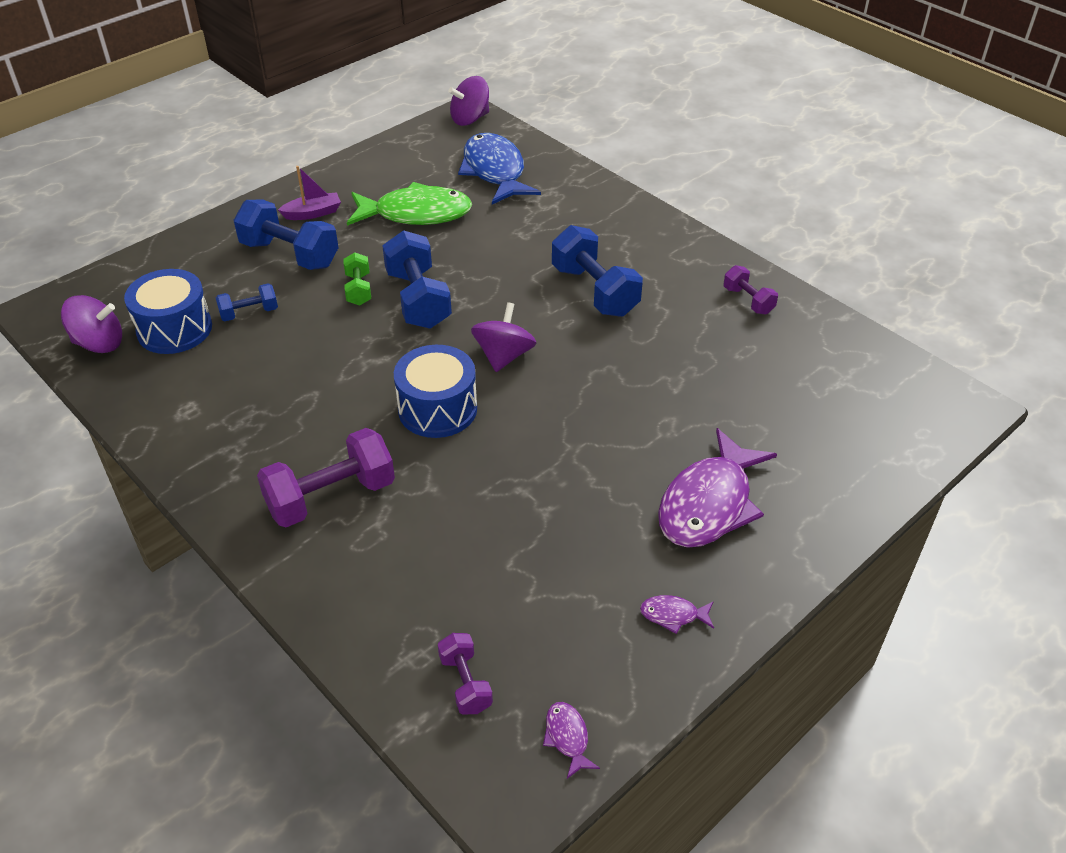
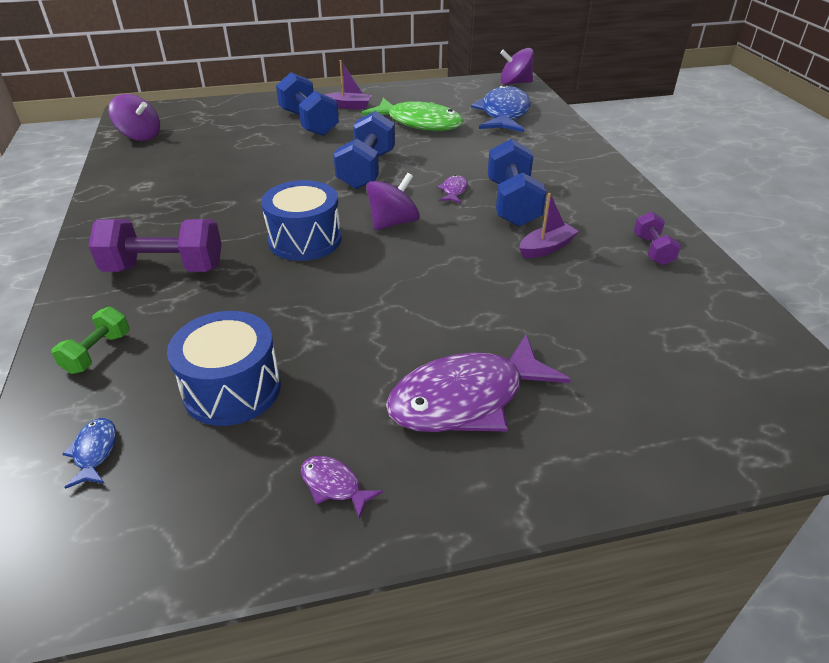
camera: 30 degrees right, 5 degrees down
(174, 329) = (191, 141): blue drum -> blue drum (232, 389)
(249, 313) = (245, 146): blue dumbbell -> none
(358, 289) = (331, 153): green dumbbell -> green dumbbell (97, 352)
(465, 683) = (95, 452): purple dumbbell -> blue fish
(567, 737) = (118, 552): purple fish -> purple fish (454, 191)
(662, 332) = (546, 248): none -> purple boat

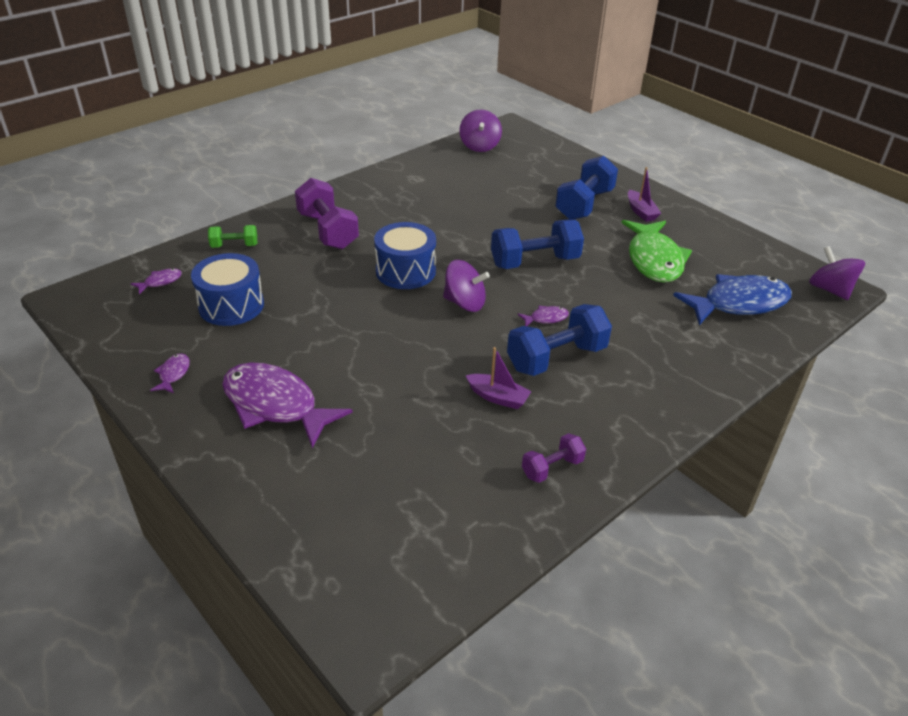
camera: 60 degrees right, 0 degrees up
(95, 452) = (160, 282): blue fish -> purple fish

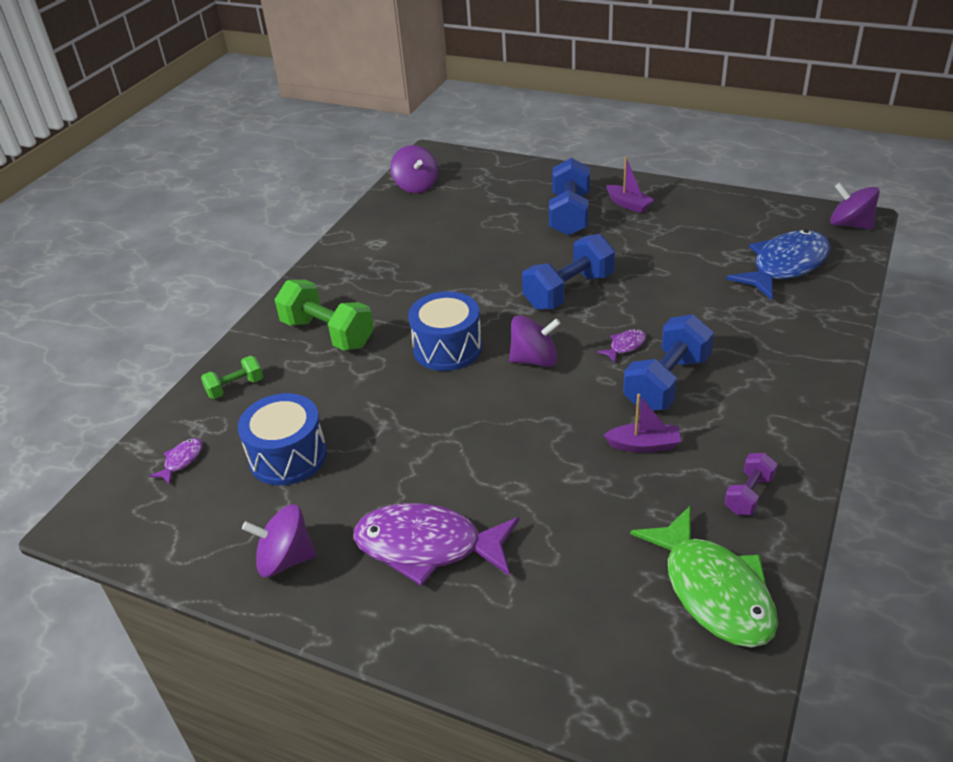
camera: 20 degrees left, 0 degrees up
(173, 374) = (285, 559): purple fish -> purple spinning top
(327, 231) = (328, 333): purple dumbbell -> green dumbbell
(654, 260) = (678, 249): green fish -> green fish (713, 590)

